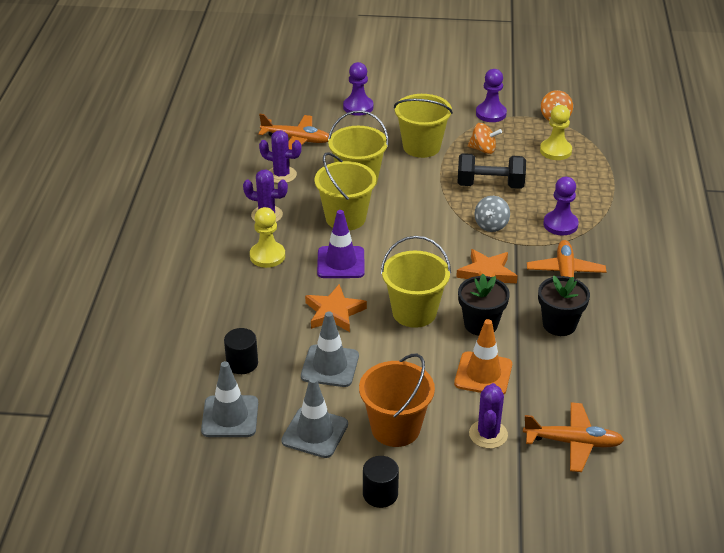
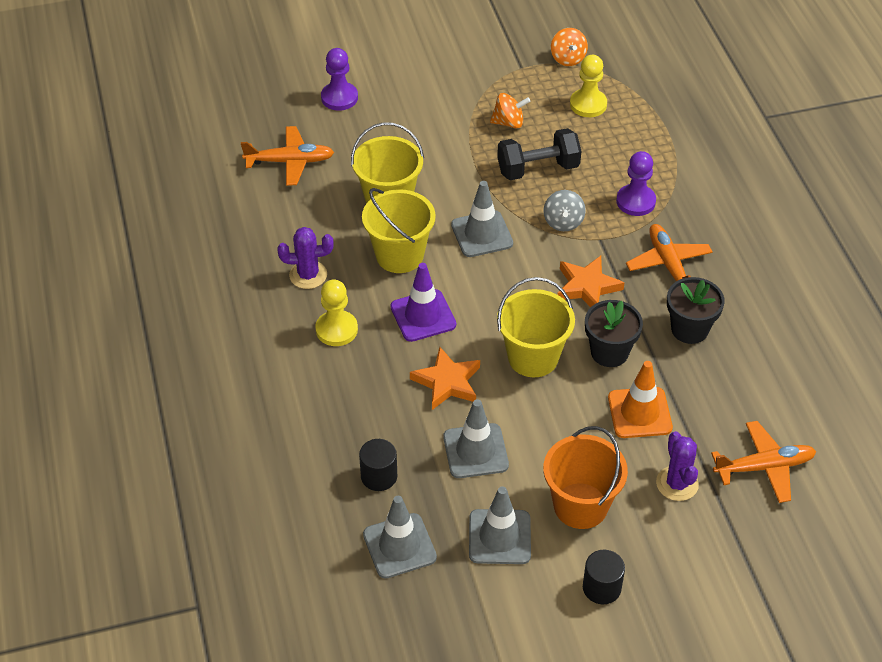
camera: 20 degrees left, 10 degrees up
(281, 175) = (297, 215): purple cactus -> none
(419, 219) = (482, 234): none -> grey traffic cone
(421, 147) = (438, 136): yellow bucket -> none
(491, 113) = (495, 70): purple pawn -> none

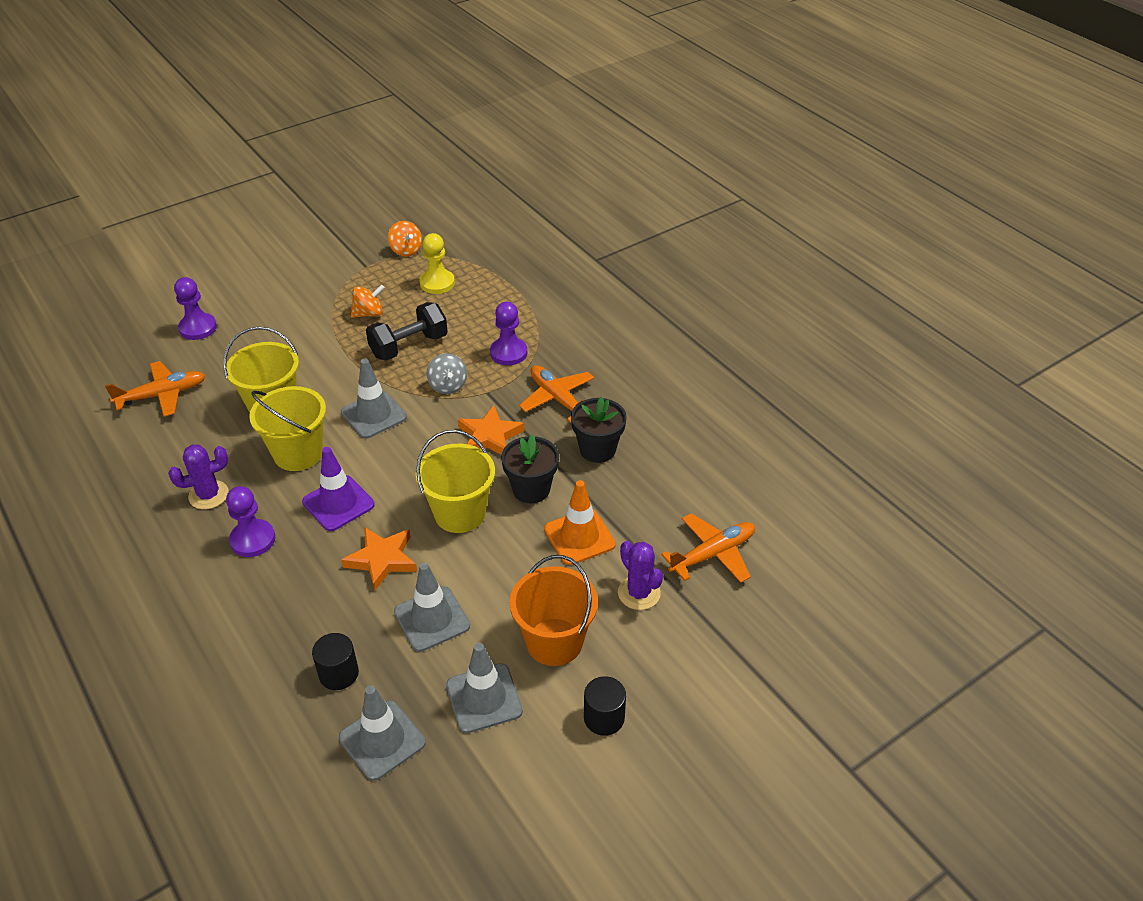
camera: 20 degrees left, 5 degrees down
(336, 330) = (253, 540): yellow pawn -> purple pawn

